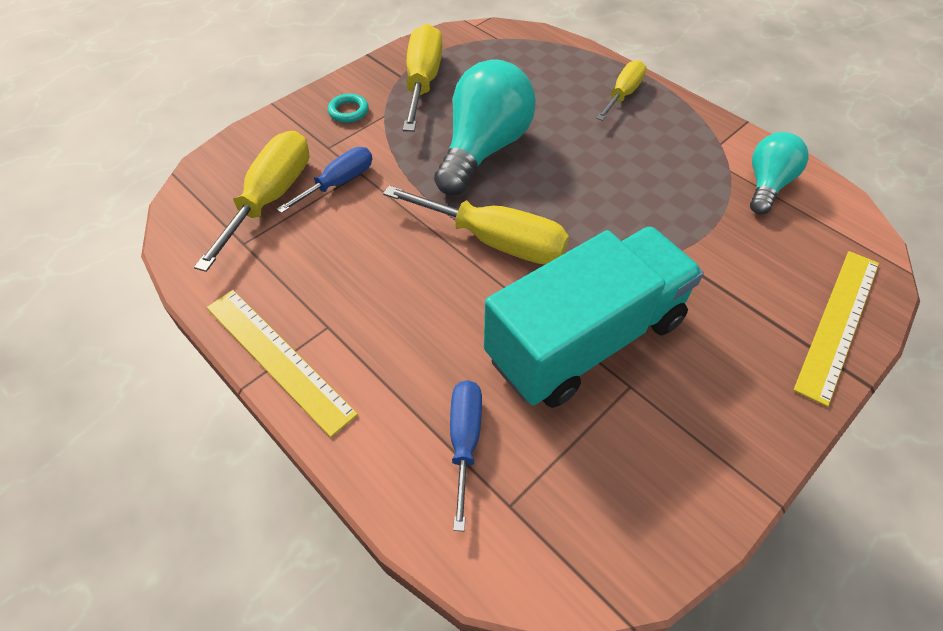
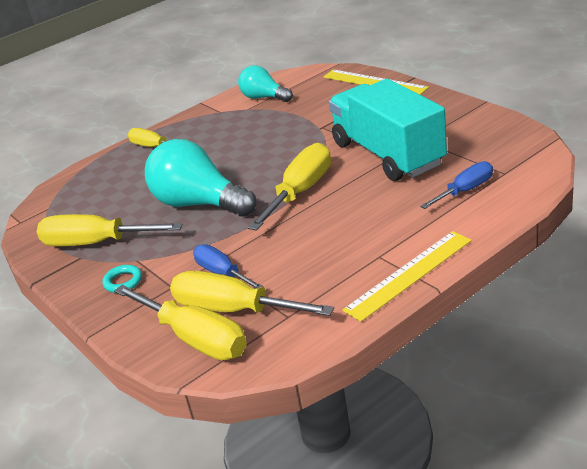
camera: 80 degrees left, 20 degrees down
(236, 174) = (195, 339): none -> yellow screwdriver
(465, 440) = (465, 190): blue screwdriver -> blue screwdriver turned 135 degrees clockwise

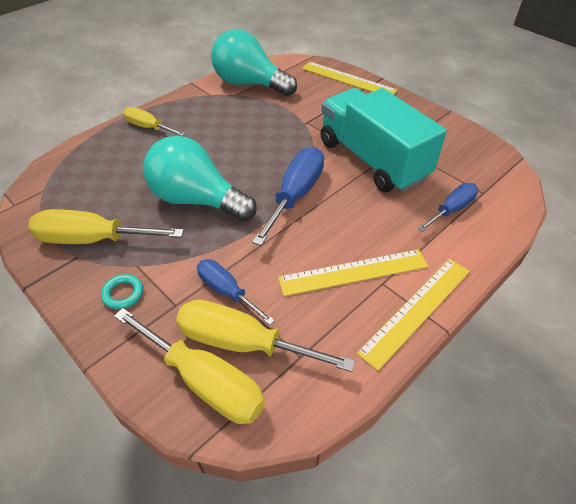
camera: 10 degrees left, 15 degrees up
(264, 97) = (249, 84): turquoise light bulb -> turquoise light bulb, size x1.69
(301, 191) = (296, 195): yellow screwdriver -> blue screwdriver
(350, 249) = (353, 272): none -> yellow ruler

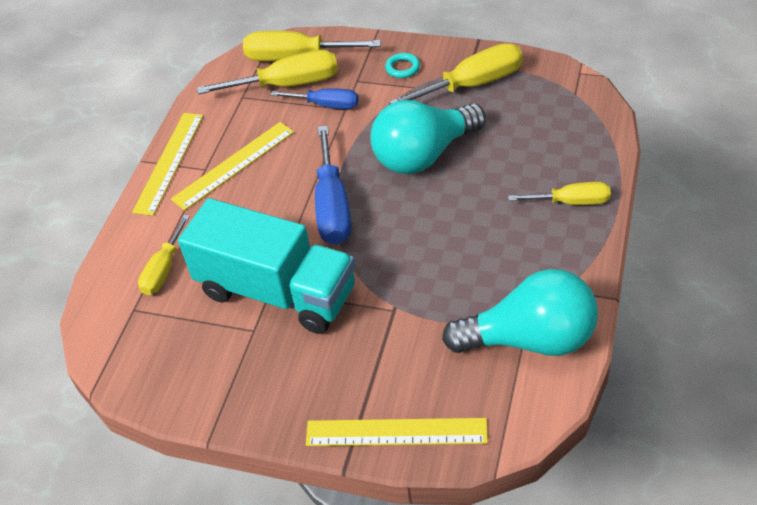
camera: 155 degrees right, 0 degrees up
(197, 200) = (424, 155): turquoise light bulb -> turquoise light bulb turned 150 degrees clockwise
(451, 209) = (164, 269): blue screwdriver -> yellow screwdriver

